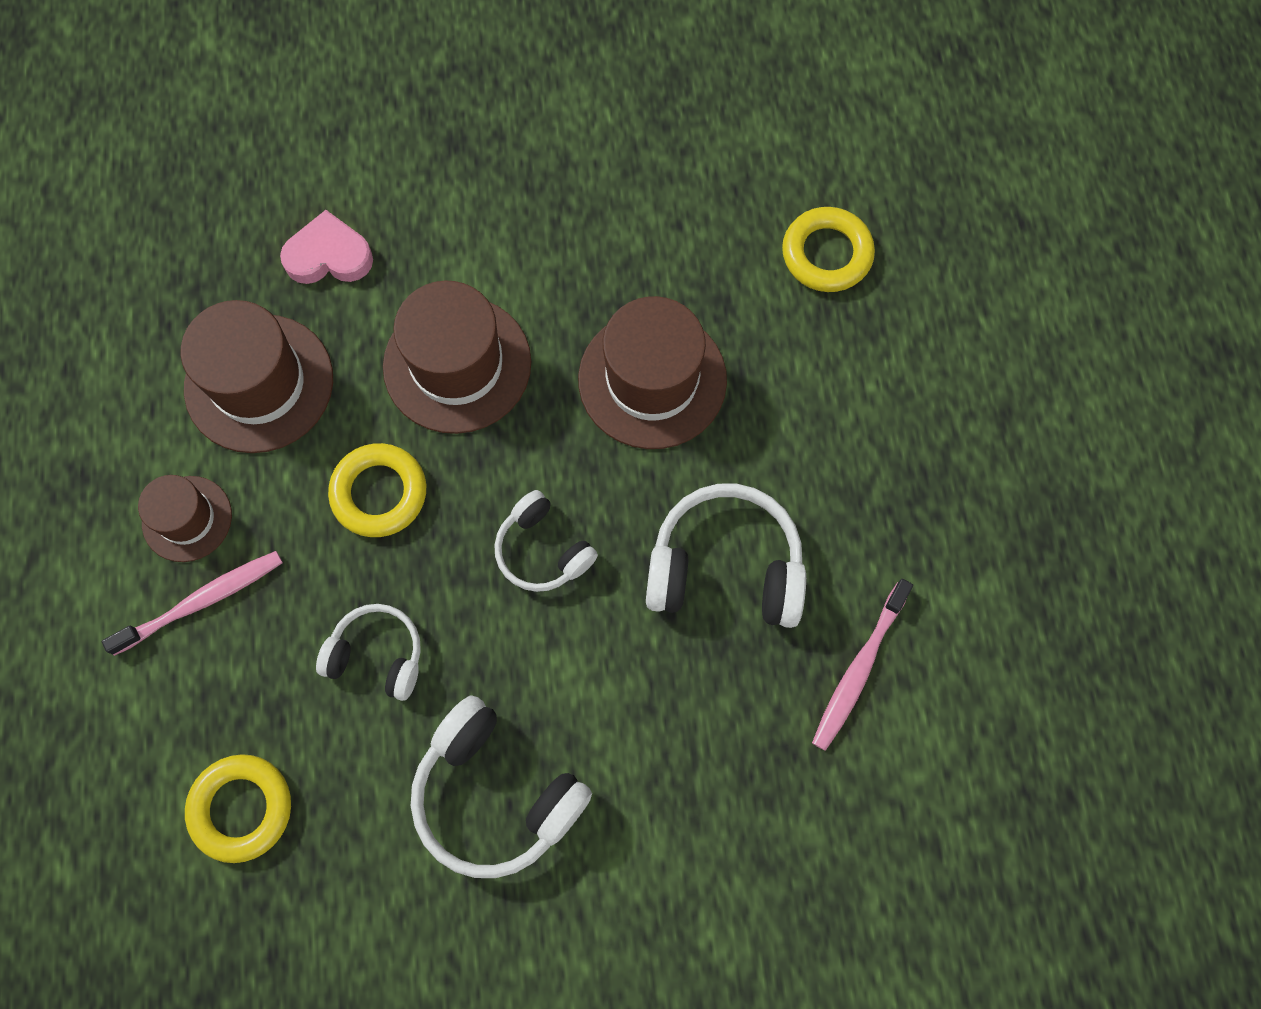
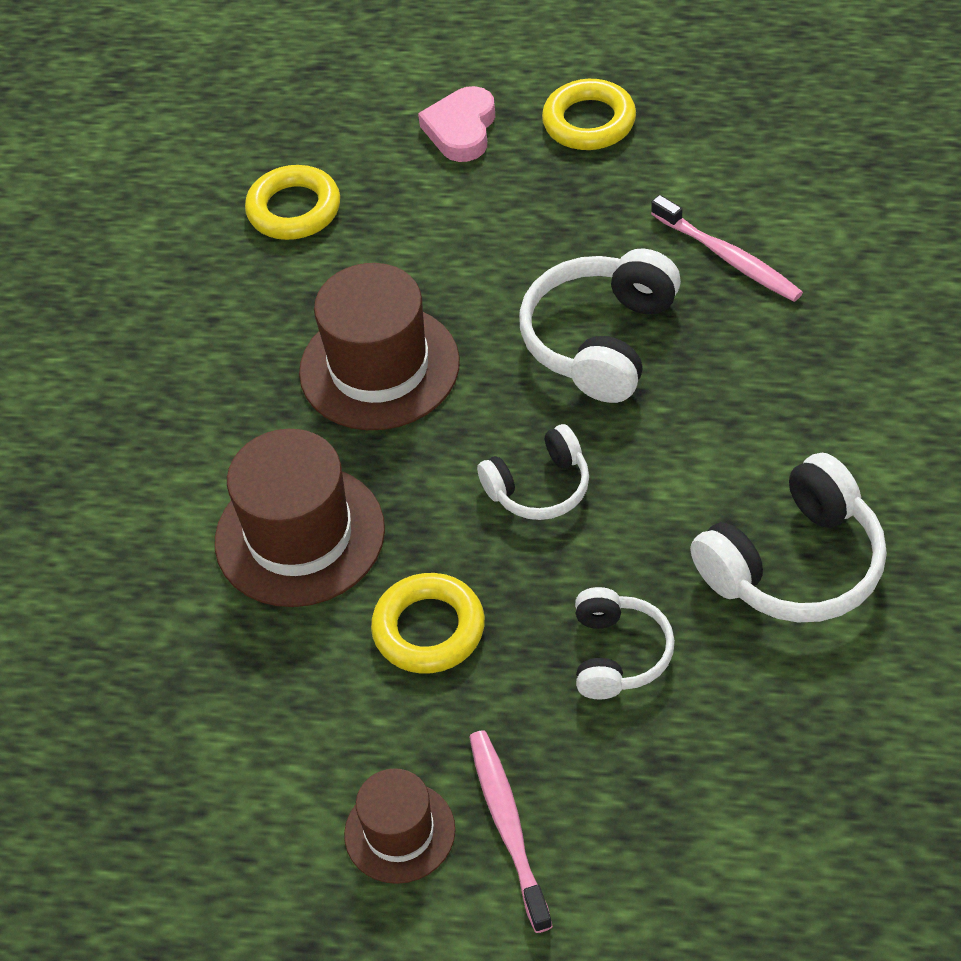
camera: 70 degrees left, 20 degrees down
(241, 808) = (765, 809): yellow ring -> yellow ring (589, 122)
(259, 383) = (251, 736): brown hat -> none
(329, 256) = (114, 644): pink heart -> pink heart (461, 129)
(377, 655) = (618, 654): white headphones -> white headphones turned 150 degrees clockwise

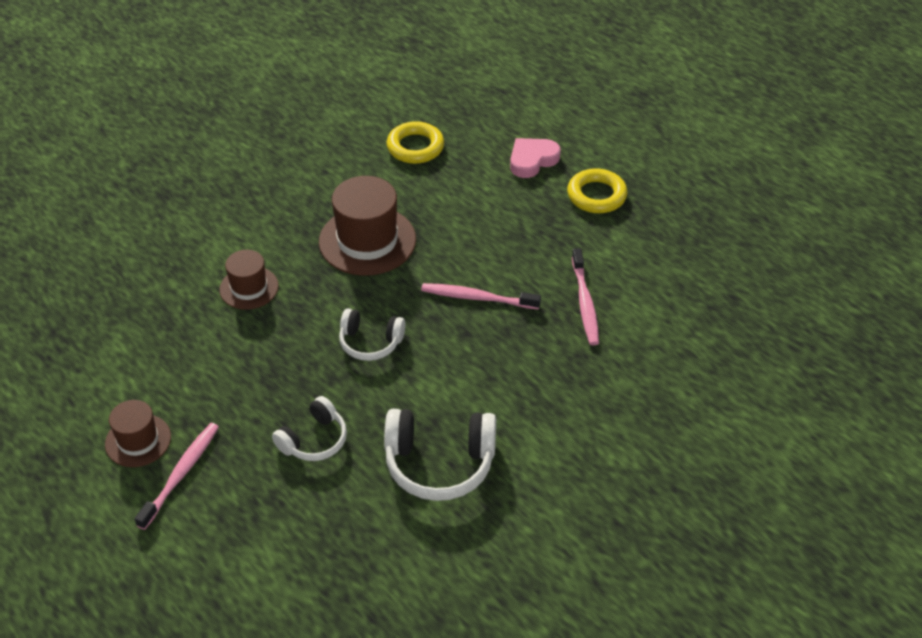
camera: 35 degrees right, 5 degrees down
(300, 535) = (249, 288): brown hat -> brown hat, size x0.58
(429, 629) = (251, 367): yellow ring -> none
(600, 340) = (478, 298): white headphones -> pink toothbrush

